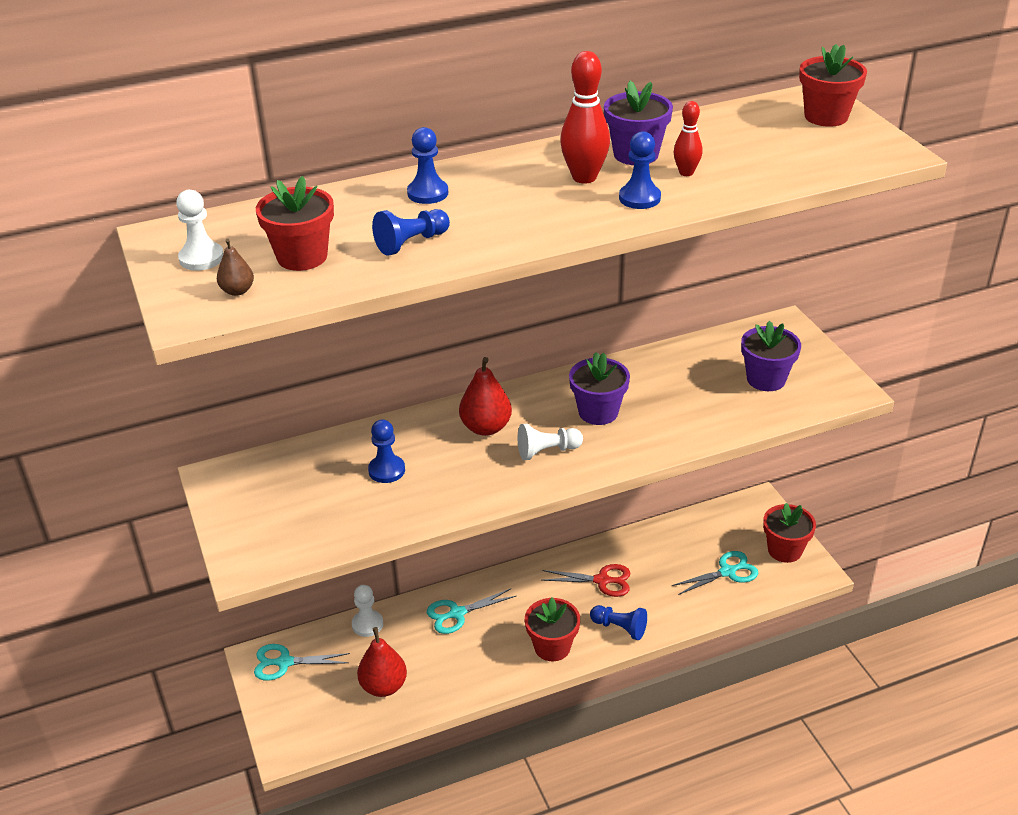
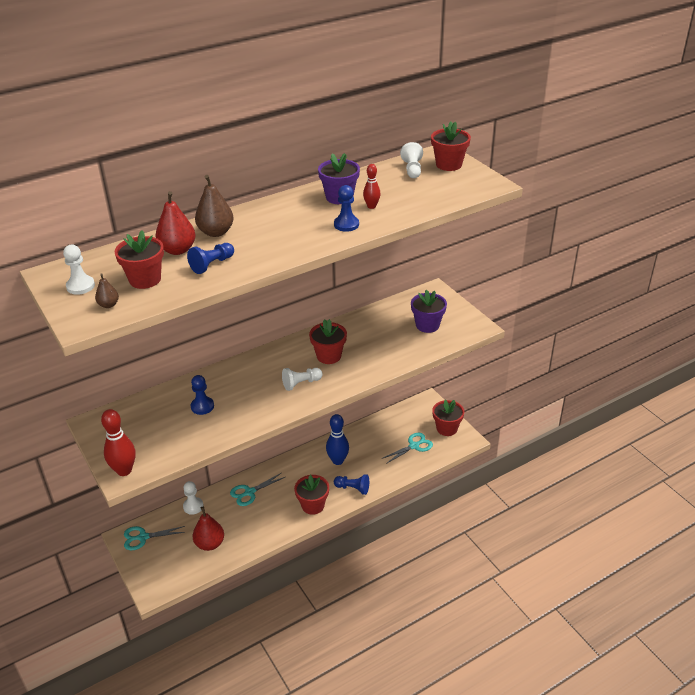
camera: 10 degrees left, 0 degrees up
(428, 193) = (216, 232): blue pawn -> brown pear
(486, 427) = (260, 373): red pear -> red pear (177, 250)
(584, 177) = (310, 214): red bowling pin -> red bowling pin (124, 470)
(598, 412) = (329, 356): purple flower pot -> red flower pot
(602, 580) = (338, 460): red scissors -> blue bowling pin
(763, 120) = (412, 169): none -> white pawn

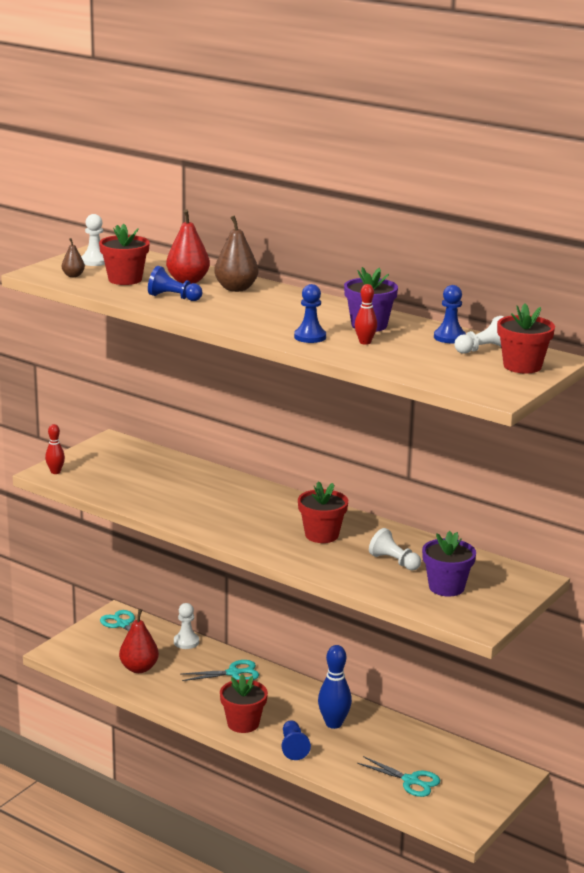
camera: 65 degrees right, 15 degrees down
(124, 470) = (55, 472): red bowling pin -> red bowling pin, size x0.58
(202, 406) = (175, 485): blue pawn -> blue pawn (449, 337)
(250, 492) = (233, 673): turquoise scissors -> turquoise scissors turned 135 degrees clockwise
(301, 383) = (256, 529): white pawn -> white pawn (394, 562)
(447, 428) = (471, 803): red flower pot -> none

